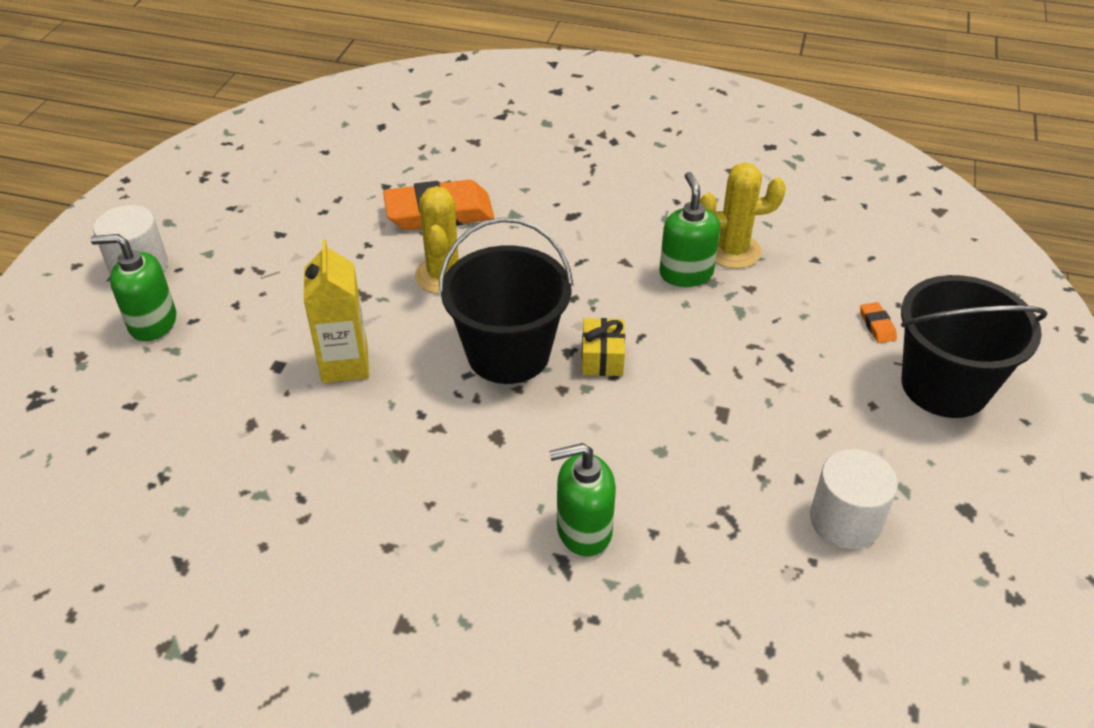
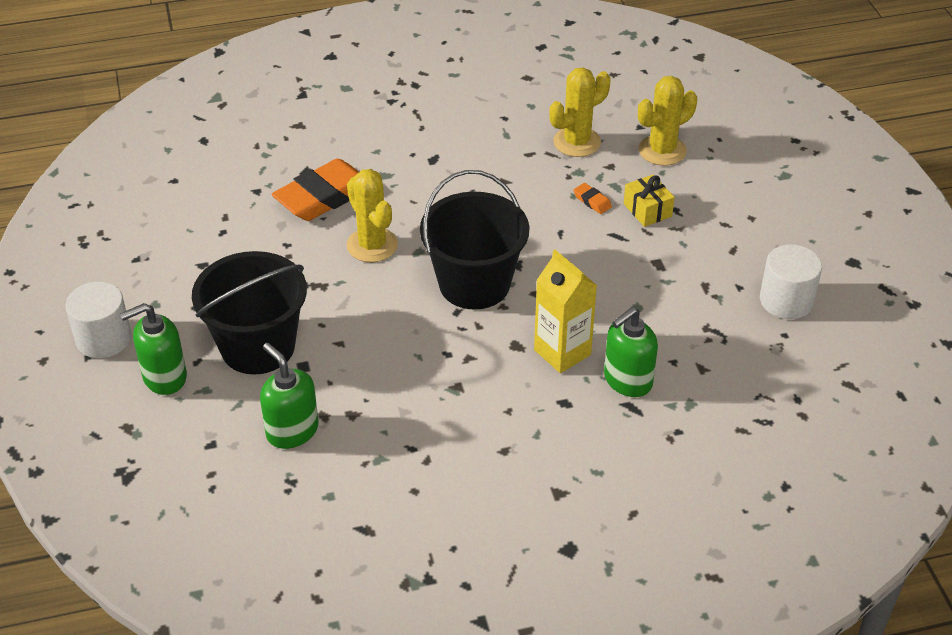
camera: 30 degrees left, 0 degrees up
(345, 364) = (356, 342): yellow carton -> yellow carton (562, 352)
(602, 358) = (545, 259): yellow gift -> yellow gift (647, 210)
(686, 273) = (556, 172): green soap dispenser -> green soap dispenser (292, 431)
(821, 293) = (662, 150): none -> yellow cactus
(877, 325) = (716, 160): orange eraser -> orange eraser (592, 201)
(944, 386) = (787, 185): black bucket -> black bucket (258, 347)

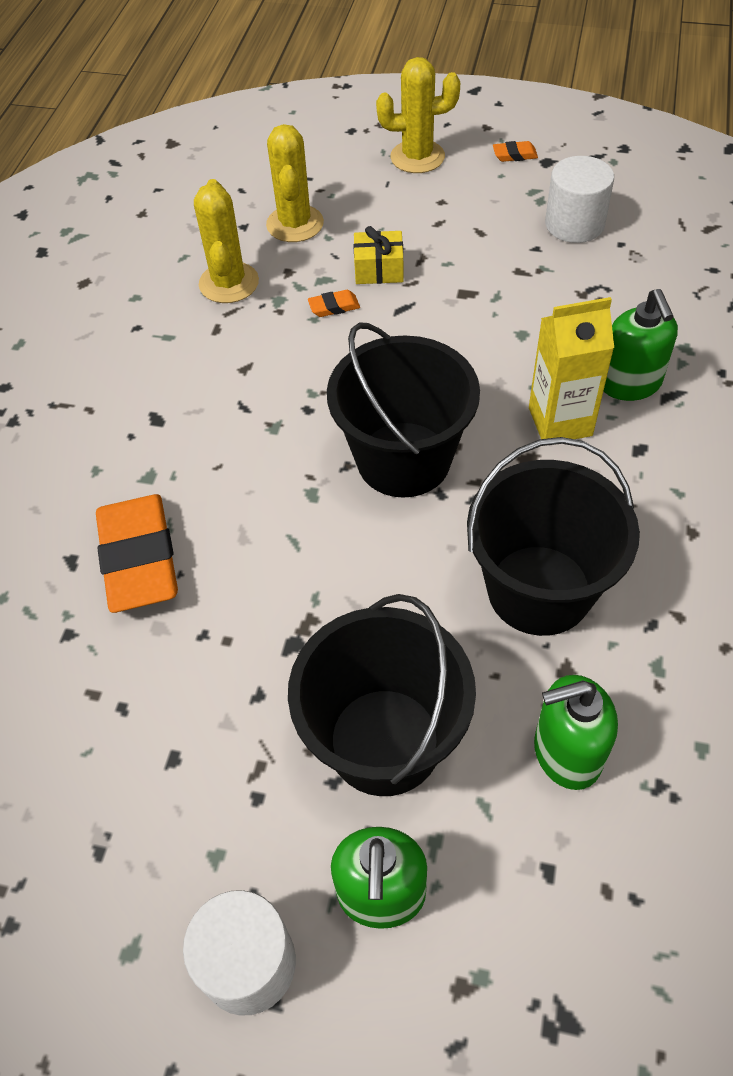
camera: 60 degrees left, 10 degrees up
(372, 245) = (269, 537): yellow cactus -> yellow cactus (417, 157)
(406, 384) = (539, 590): none -> black bucket
(845, 240) = (514, 155): none -> orange eraser

